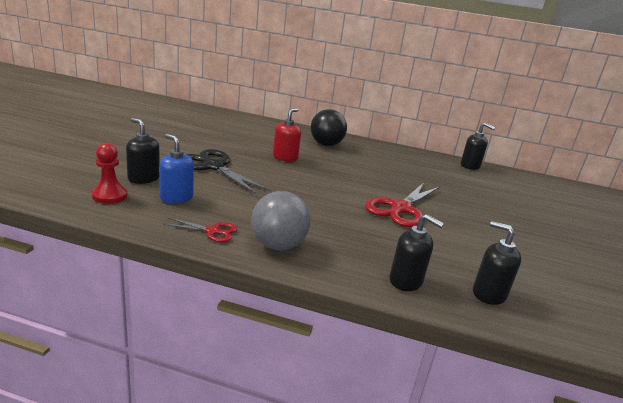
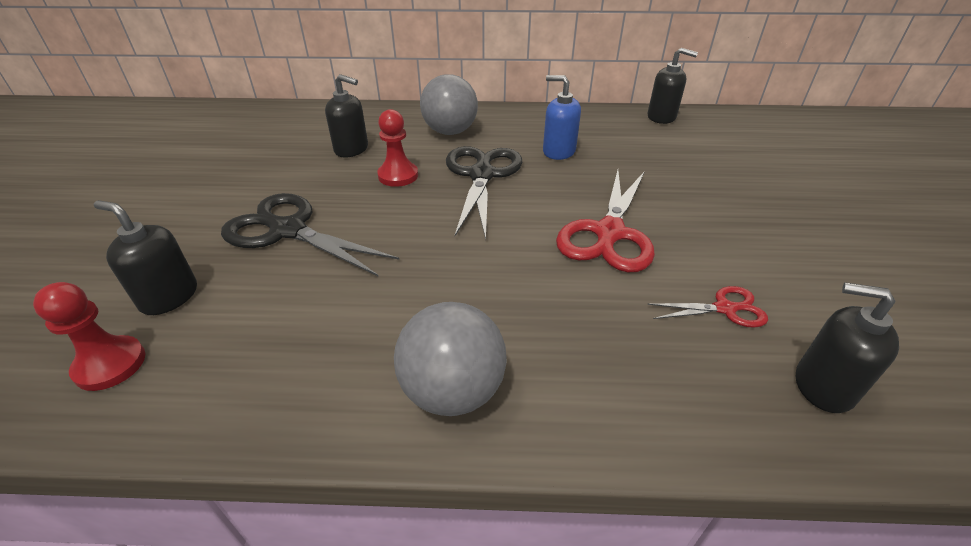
camera: 10 degrees left, 15 degrees up
(176, 197) = (240, 327): blue soap dispenser -> blue soap dispenser (558, 151)
(212, 231) = (327, 396): red scissors -> red scissors (725, 308)
(285, 157) = (398, 176): red soap dispenser -> red pawn
(326, 145) = (450, 132): black ball -> grey ball
(336, 168) = (482, 175): none -> black scissors
(406, 281) = (691, 404): black soap dispenser -> black soap dispenser (351, 149)

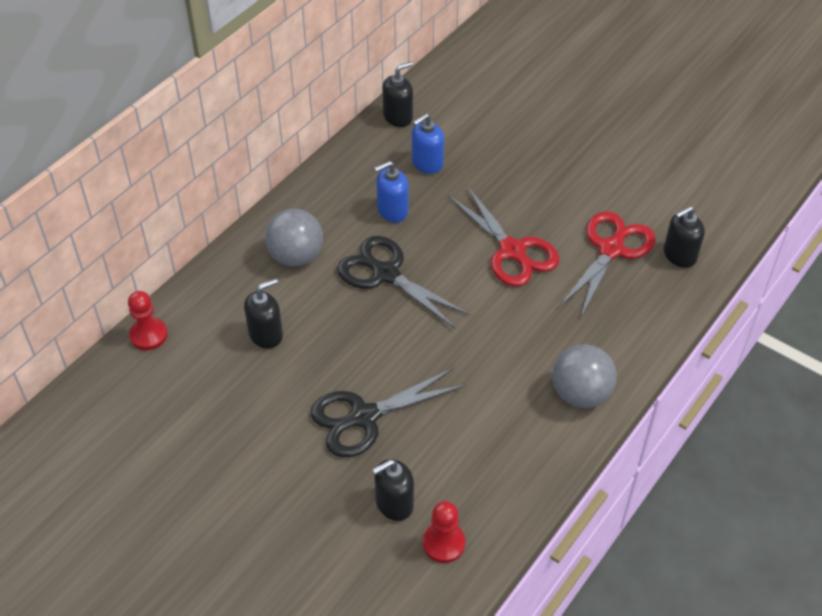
camera: 55 degrees left, 10 degrees up
(398, 176) = (341, 323): red pawn -> red pawn (148, 335)
(637, 146) = (427, 163): none -> blue soap dispenser
(725, 308) = (611, 249): red scissors -> red scissors, size x1.96

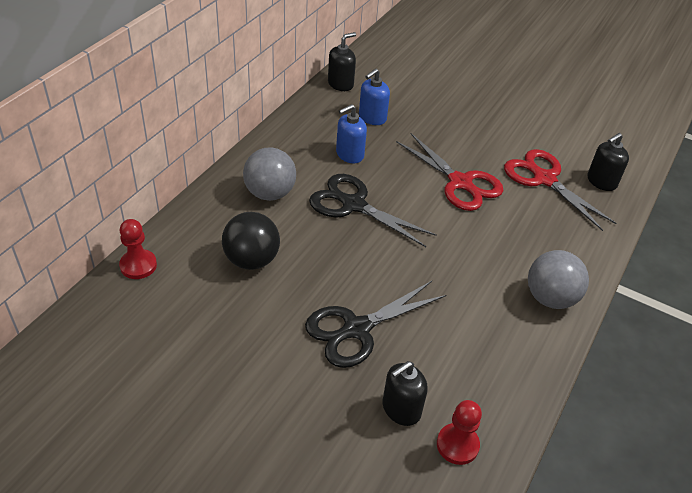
camera: 10 degrees left, 5 degrees down
(266, 334) = (251, 260): black soap dispenser -> black ball
(611, 249) = (544, 179): red scissors -> red scissors turned 60 degrees counterclockwise

